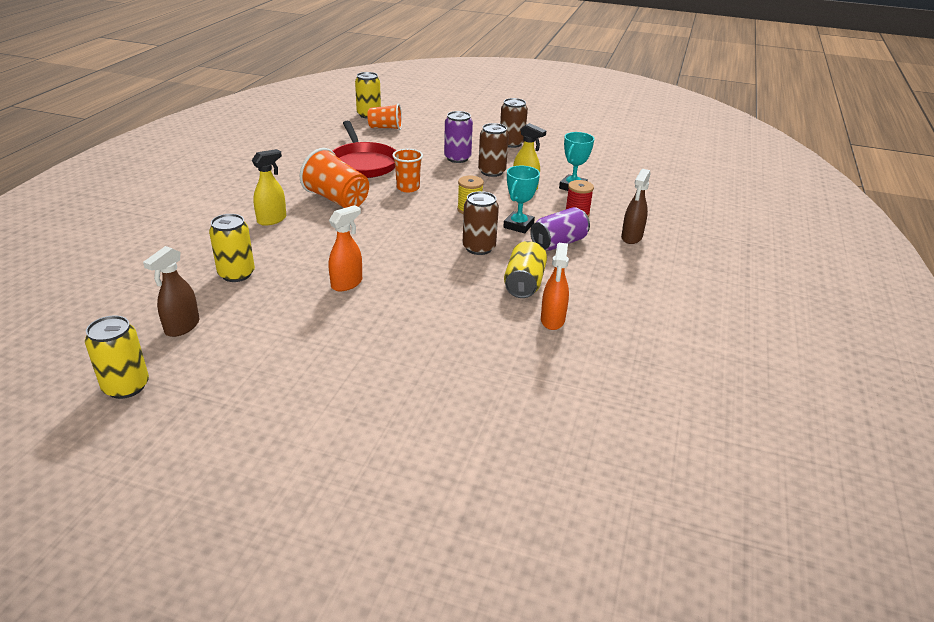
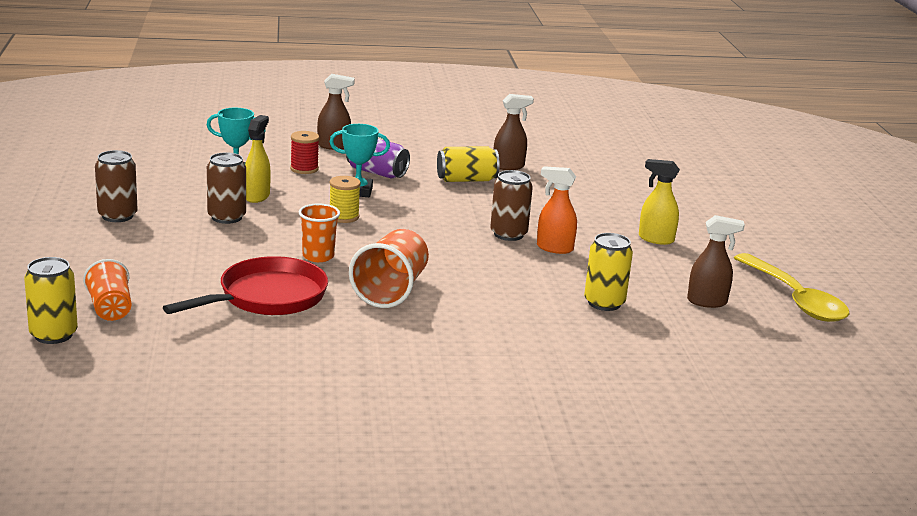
camera: 115 degrees left, 10 degrees down
(126, 386) = (795, 299): yellow can -> yellow spoon
(272, 220) = (480, 316): yellow spray bottle -> yellow spray bottle (655, 239)
(457, 158) = (198, 241): purple can -> none
(479, 248) = (423, 203): brown can -> brown can (508, 234)
(552, 320) = (509, 166): orange spray bottle -> brown spray bottle

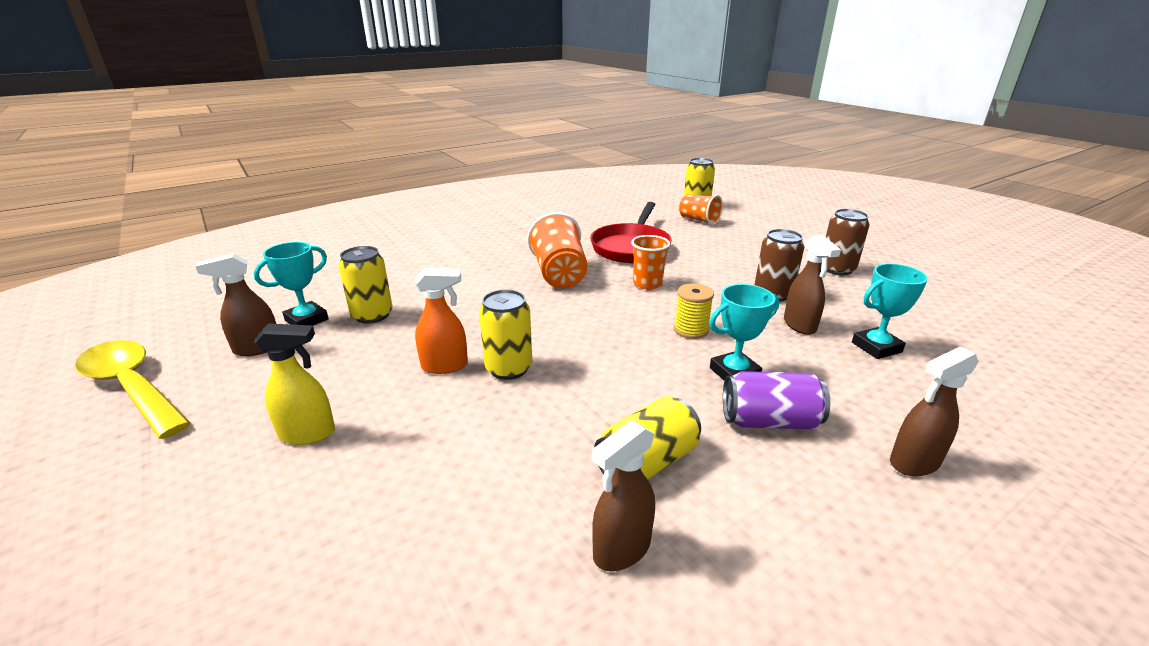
camera: 155 degrees right, 5 degrees up
(257, 196) = (800, 325): yellow spray bottle -> brown spray bottle
(304, 169) = (845, 388): red spool -> none
(508, 234) = (508, 368): brown can -> yellow can
(667, 316) = (306, 320): none -> turquoise trophy

